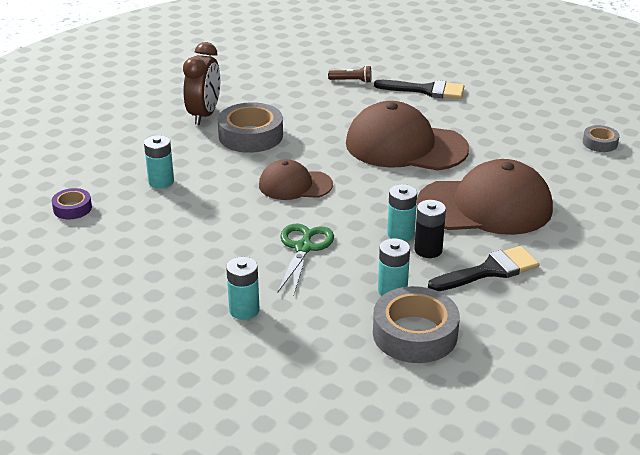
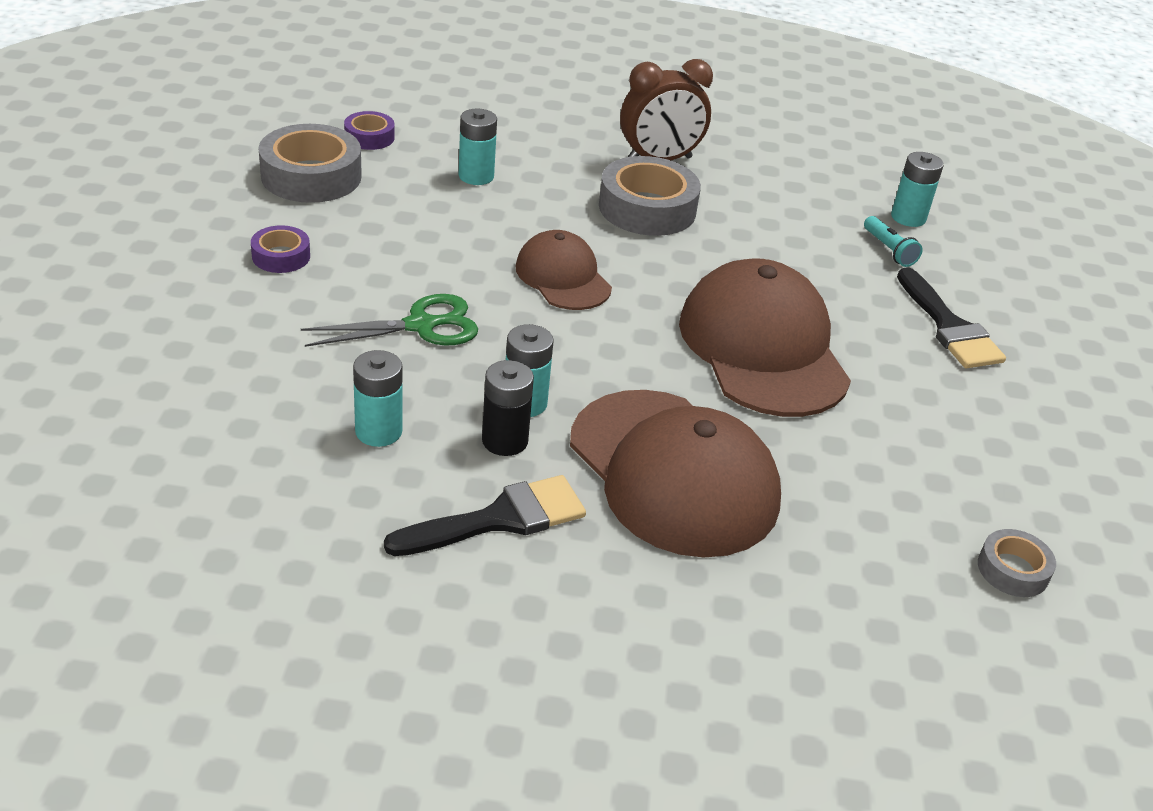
camera: 55 degrees right, 5 degrees up
(185, 282) = (281, 256): none -> purple tape
(244, 310) = (252, 317): turquoise battery -> turquoise battery (908, 217)
(351, 81) = (889, 250): brown flashlight -> turquoise flashlight
(415, 334) = (291, 479): grey tape -> grey tape (311, 176)
(489, 270) = (500, 519): black brush -> black brush turned 60 degrees counterclockwise

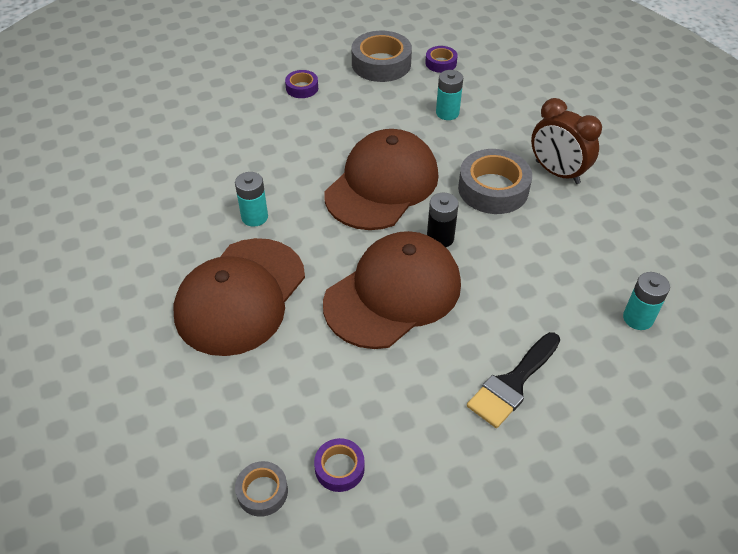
camera: 65 degrees right, 10 degrees up
(378, 431) = (193, 179): turquoise battery -> none
(420, 325) = (288, 155): green scissors -> none
(500, 519) = (157, 246): black brush -> none
(505, 441) = (218, 222): black battery -> black battery (440, 238)
(563, 277) = (382, 185): brown cap -> brown cap, size x1.77
(889, 250) = (578, 320): turquoise flashlight -> none
(1005, 494) = (339, 468): none -> purple tape

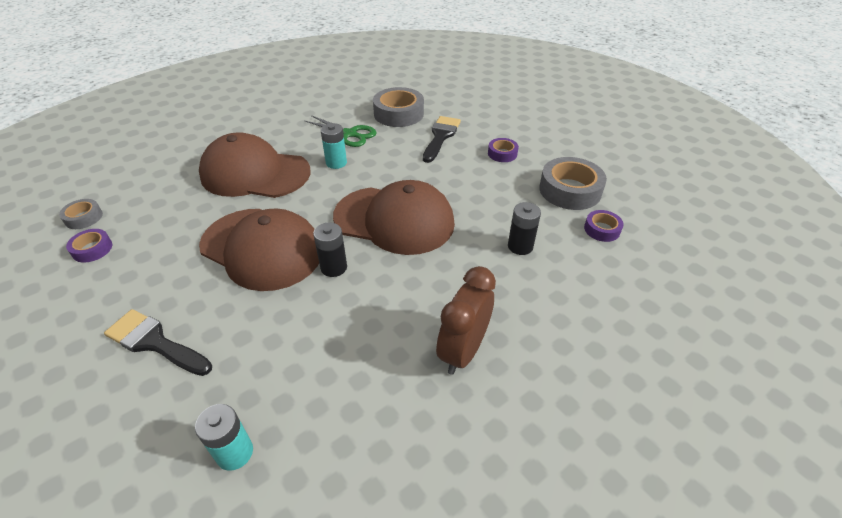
camera: 75 degrees right, 5 degrees down
(194, 198) = (349, 134): none -> green scissors
(244, 123) = (441, 136): none -> black brush
(447, 113) = (520, 246): turquoise battery -> black battery
(493, 189) = (415, 297): grey tape -> grey tape (398, 114)

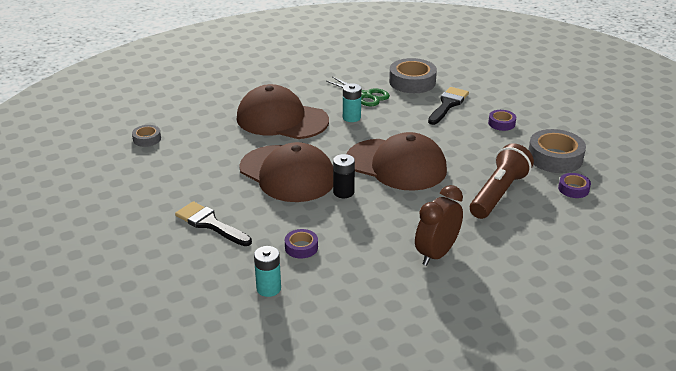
camera: 10 degrees right, 10 degrees down
(92, 249) = (157, 161): purple tape -> purple tape (301, 247)
(520, 246) = (498, 193): black battery -> brown flashlight

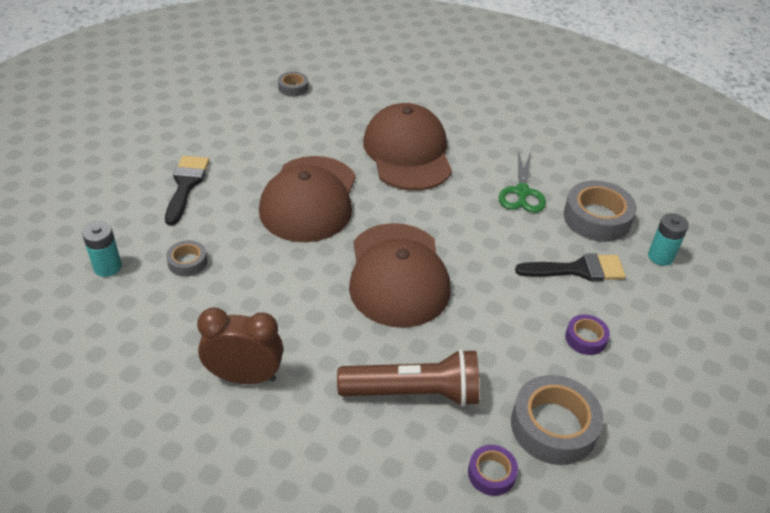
camera: 55 degrees right, 10 degrees up
(301, 247) = (187, 262): purple tape -> grey tape
(343, 192) = (308, 253): black battery -> none
(351, 117) = (463, 200): turquoise battery -> turquoise battery (660, 256)

